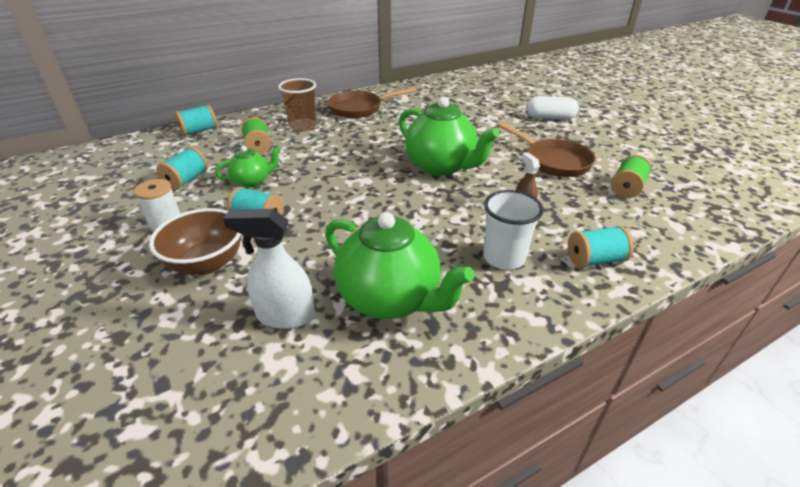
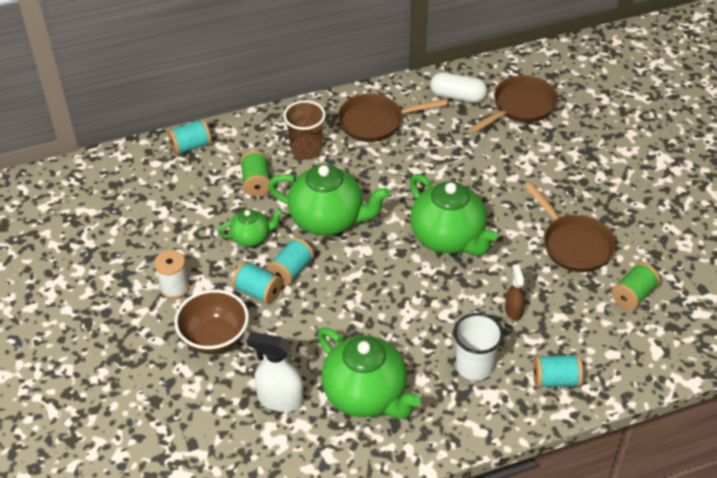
camera: 10 degrees right, 10 degrees up
(186, 180) = (186, 228): turquoise spool -> turquoise spool (291, 271)
(327, 164) = (328, 220): none -> green teapot
(471, 94) = (520, 107): none -> brown pan
(550, 118) = (602, 166): white capsule -> white capsule (457, 96)

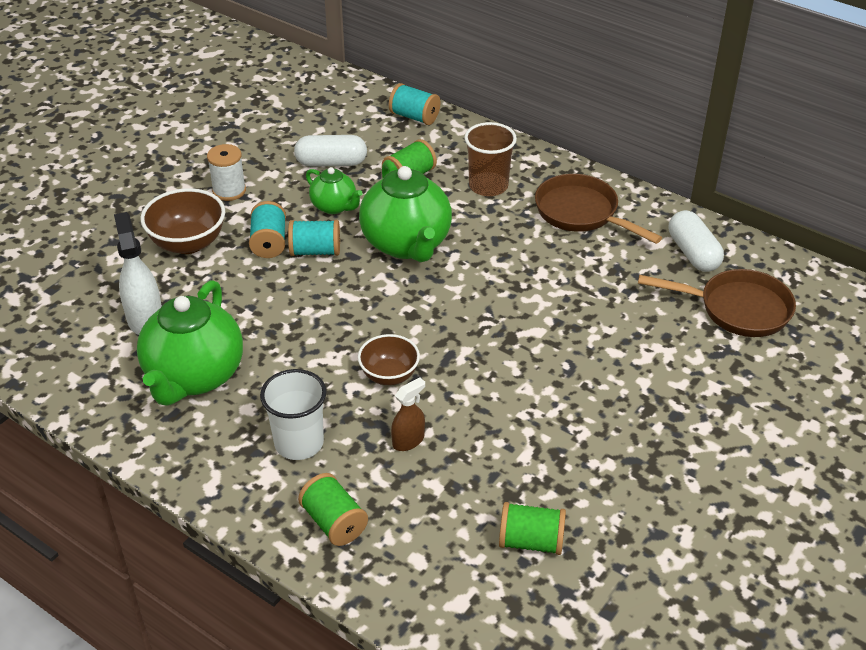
camera: 55 degrees right, 5 degrees down
(199, 215) = (331, 163): none -> white capsule
(448, 238) = (467, 341): green teapot -> none
(448, 291) = (389, 375): none -> brown bowl
(555, 380) = (334, 522): turquoise spool -> green spool
(573, 244) = (562, 449): brown pan -> none

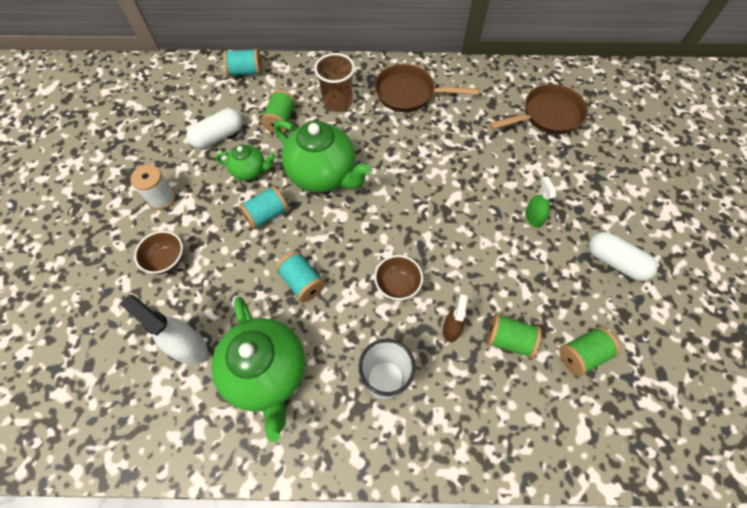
camera: 35 degrees left, 20 degrees up
(188, 243) = (167, 260): brown bowl -> brown bowl, size x0.66
(269, 243) = (228, 226): turquoise spool -> turquoise spool (302, 282)
(334, 522) = (460, 427): green spool -> green spool (508, 340)
(609, 394) = (533, 217): none -> green spray bottle
(693, 253) = (493, 89): white capsule -> white capsule (615, 262)

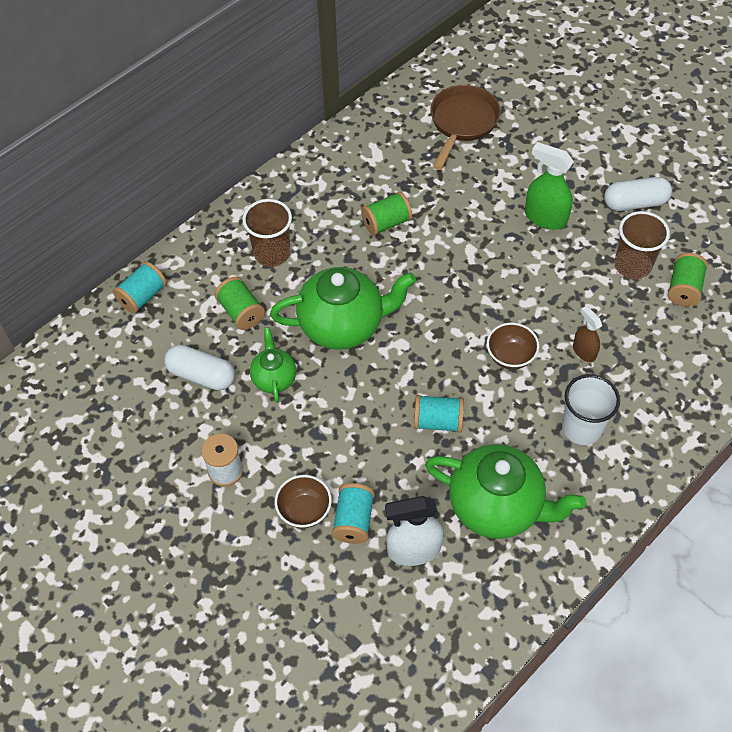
camera: 45 degrees left, 5 degrees down
(218, 136) = (201, 375): white capsule -> white capsule turned 75 degrees counterclockwise
(250, 171) = (274, 378): green teapot -> green teapot turned 60 degrees counterclockwise
(266, 215) = (339, 399): turquoise spool -> turquoise spool (353, 520)
(409, 94) = (326, 194): brown pan -> none
(508, 340) = (628, 323): green spool -> green spool (386, 223)
(533, 217) = (545, 217): green spray bottle -> green spray bottle, size x1.67
(560, 303) = (632, 265): none -> brown cup

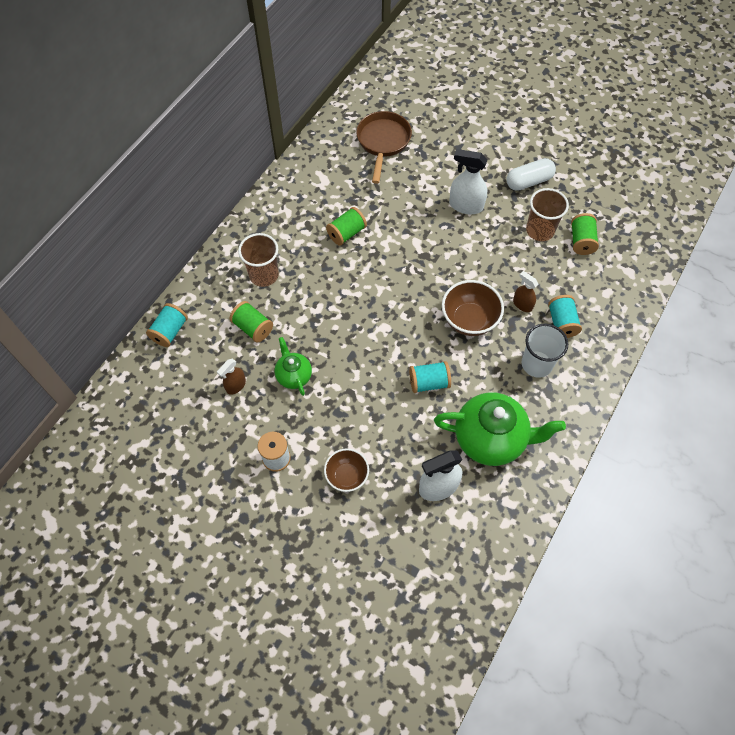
camera: 15 degrees left, 5 degrees up
(201, 375) = (235, 385): white capsule -> brown spray bottle
(343, 325) = (335, 322): green teapot -> none
(353, 520) = (386, 475): turquoise spool -> turquoise spool (561, 323)
(510, 357) = (469, 320): brown bowl -> brown bowl, size x1.51
(545, 217) = (465, 205): green spray bottle -> white spray bottle

